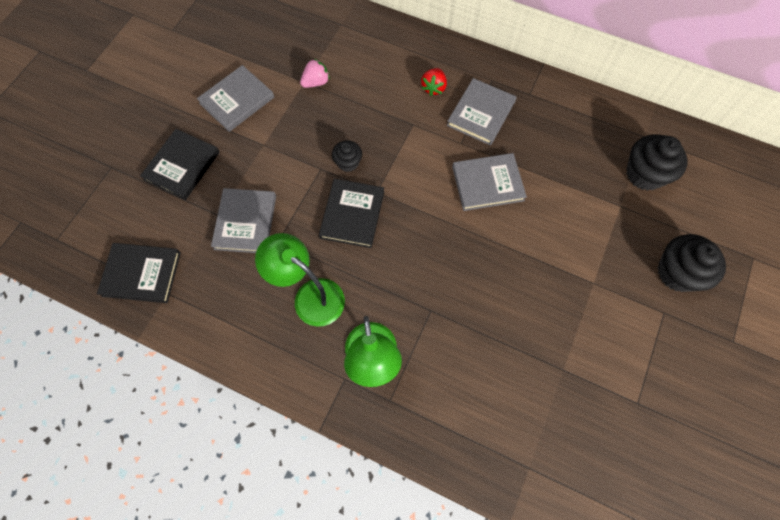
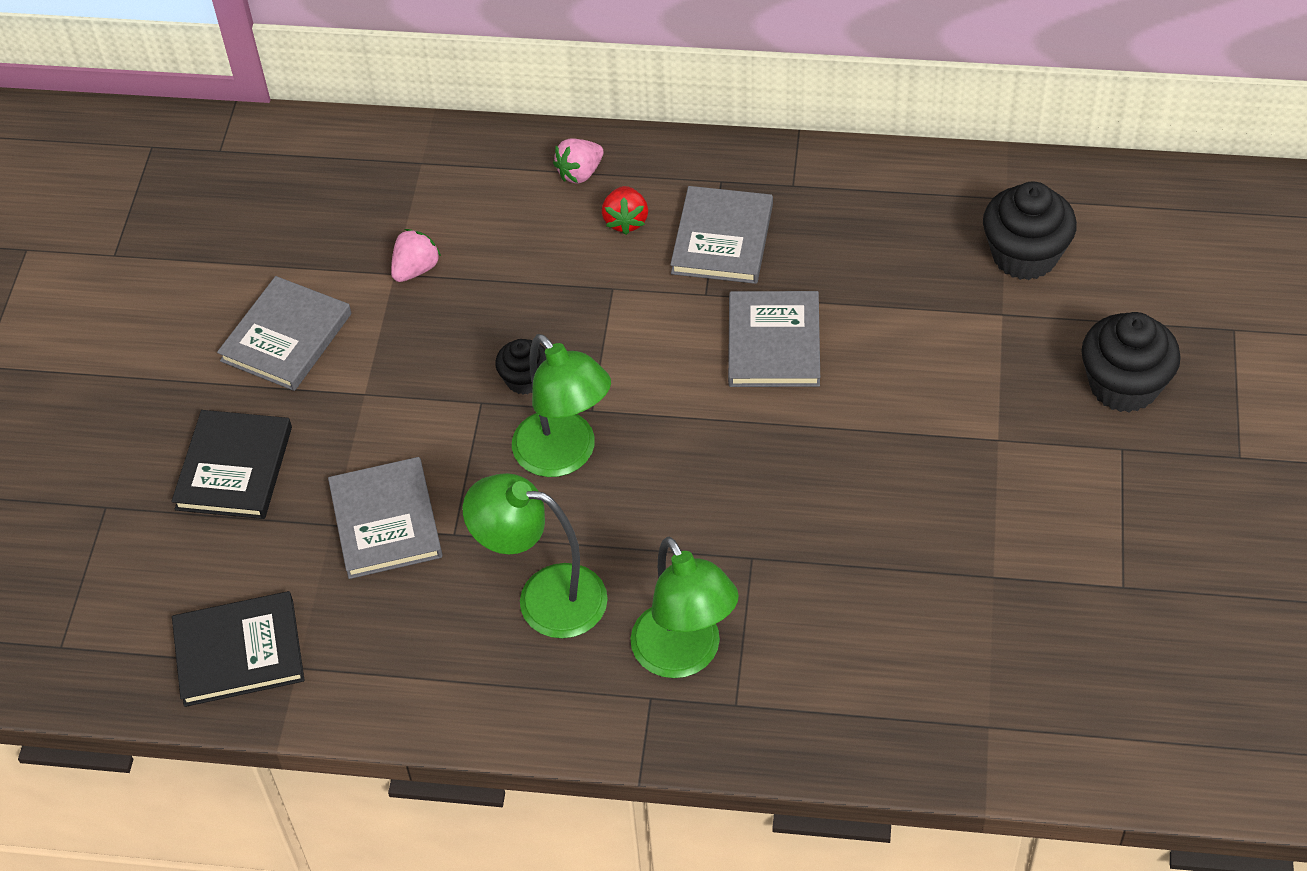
camera: 15 degrees left, 15 degrees down
(352, 214) = (564, 456): black book -> green lamp
(419, 54) = (580, 173): none -> pink strawberry
(487, 183) = (774, 343): grey book -> grey book turned 60 degrees counterclockwise

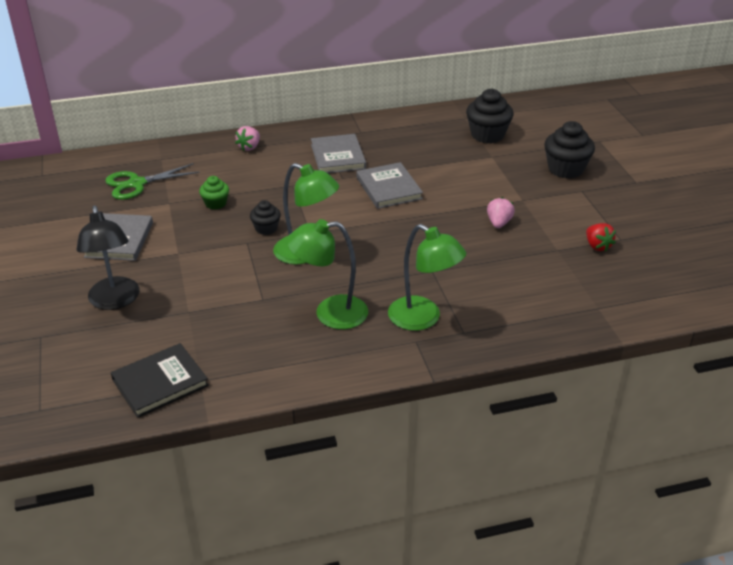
camera: 25 degrees left, 15 degrees down
(234, 468) = (115, 301): black book -> black lamp
(359, 214) = (136, 184): none -> green scissors
(386, 521) = (220, 303): grey book -> none
(416, 269) = (180, 198): pink strawberry -> pink strawberry (499, 223)
(467, 297) = (215, 203): none -> green cupcake
(626, 221) = (284, 159): red strawberry -> red strawberry (597, 246)

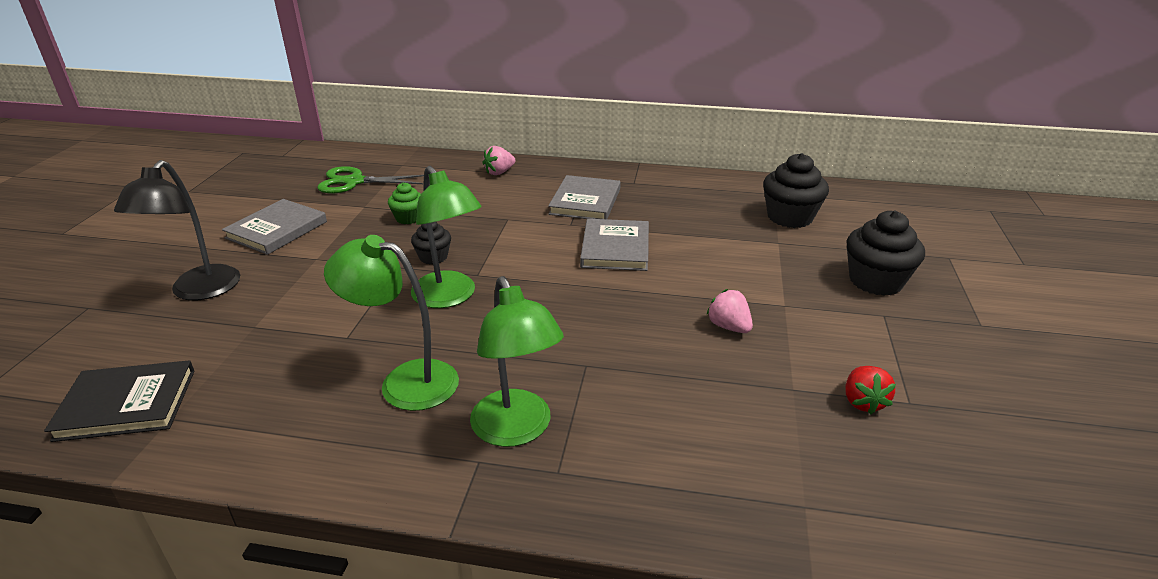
camera: 25 degrees right, 5 degrees down
(499, 223) = (728, 327): pink strawberry -> pink strawberry turned 75 degrees counterclockwise

